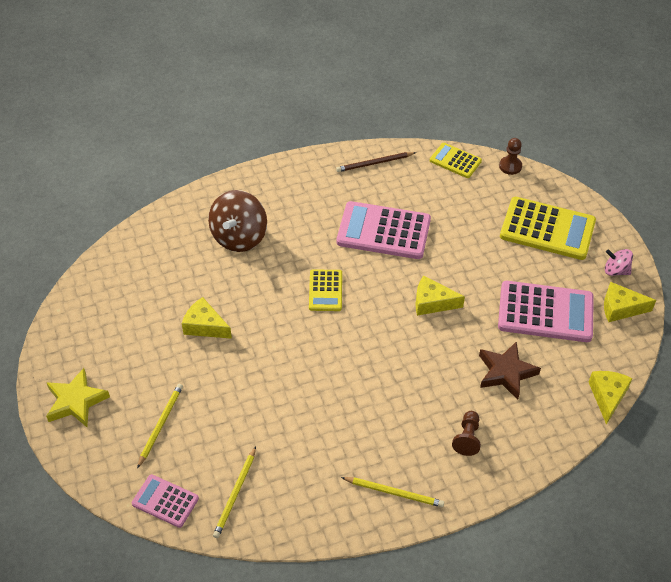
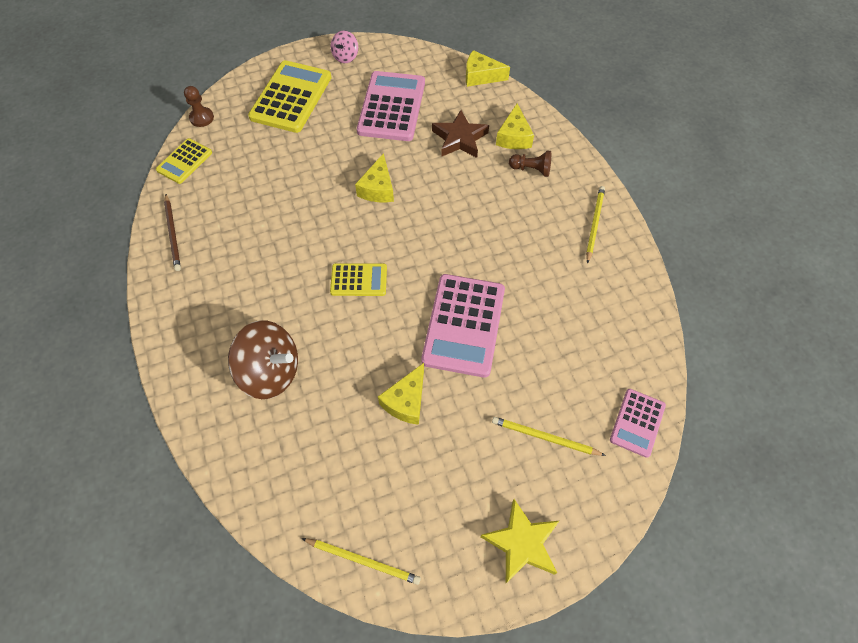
camera: 90 degrees left, 10 degrees up
(235, 494) = (617, 355): yellow pencil -> yellow pencil (363, 561)
(383, 231) = (278, 227): pink calculator -> pink calculator (464, 325)
(620, 308) = (388, 58): yellow cheese -> yellow cheese (514, 137)

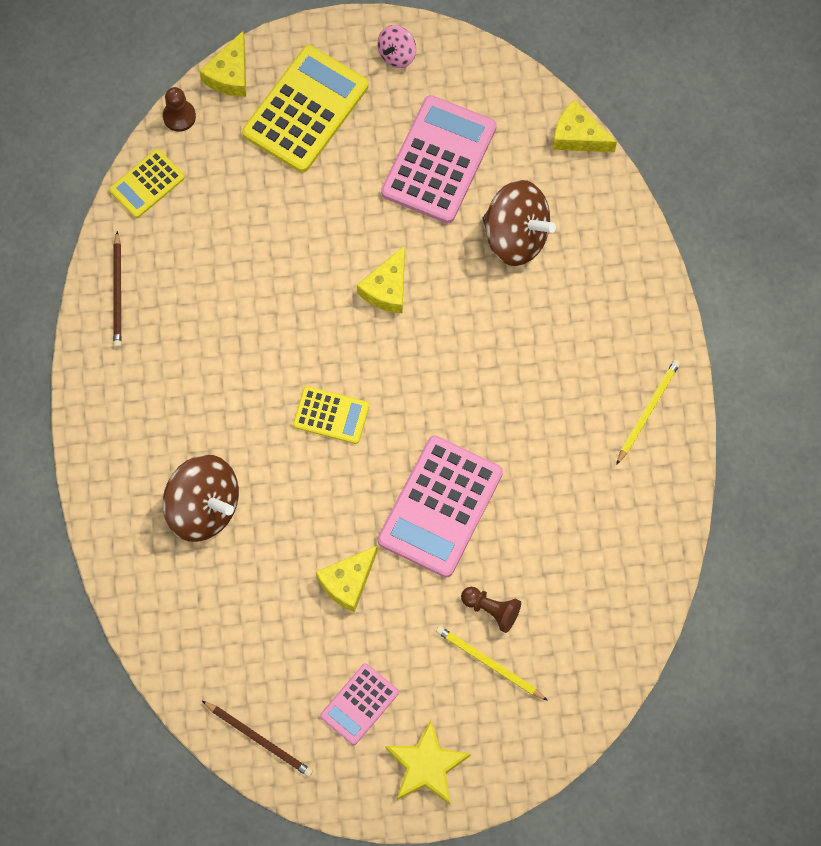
camera: 15 degrees right, 10 degrees up
(363, 561) = (259, 739): yellow pencil -> brown pencil
(459, 138) = (516, 236): brown star -> brown spinning top
(514, 137) = (590, 251): yellow cheese -> yellow cheese (230, 74)
(531, 169) = (595, 309): brown pawn -> brown pawn (491, 610)
(637, 422) = (598, 674): pink calculator -> pink calculator (359, 704)

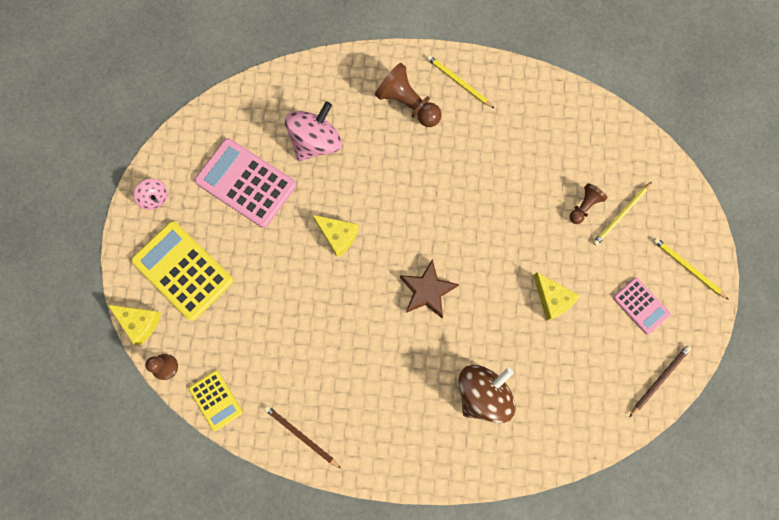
camera: 80 degrees left, 5 degrees up
(117, 292) = (301, 436): brown pencil -> brown pencil turned 150 degrees counterclockwise
(331, 415) = (427, 291): yellow calculator -> brown star
(426, 766) = (688, 268): yellow star -> yellow pencil
(440, 506) = (506, 227): pink calculator -> none
(516, 236) = (316, 142): brown spinning top -> pink spinning top
(578, 136) = (249, 88): yellow cheese -> none
(598, 347) = (408, 104): none -> brown pawn

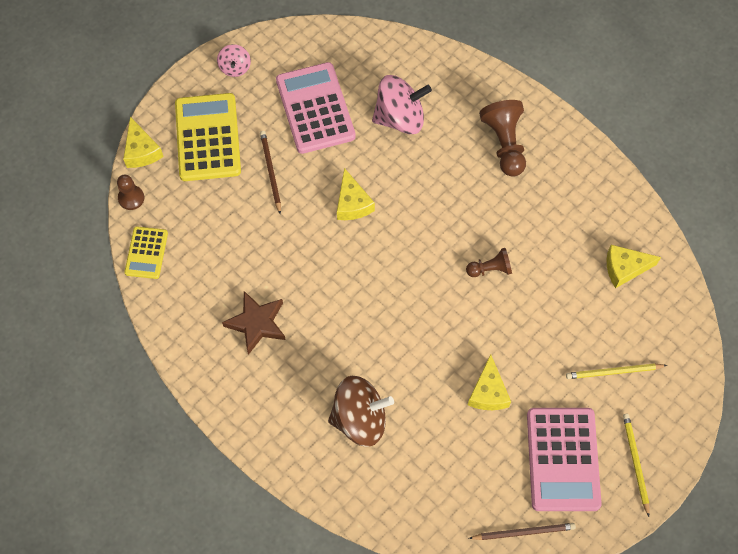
camera: 40 degrees right, 10 degrees down
(301, 436) = (186, 332): brown pencil -> brown pencil (270, 171)
(427, 291) = (387, 302): brown star -> brown star (256, 323)
(458, 82) = (565, 158): yellow pencil -> none
(566, 133) = (624, 268): none -> yellow cheese
(584, 206) = (586, 340): brown pawn -> brown pawn (490, 269)
(641, 306) = (563, 459): pink calculator -> pink calculator, size x1.82

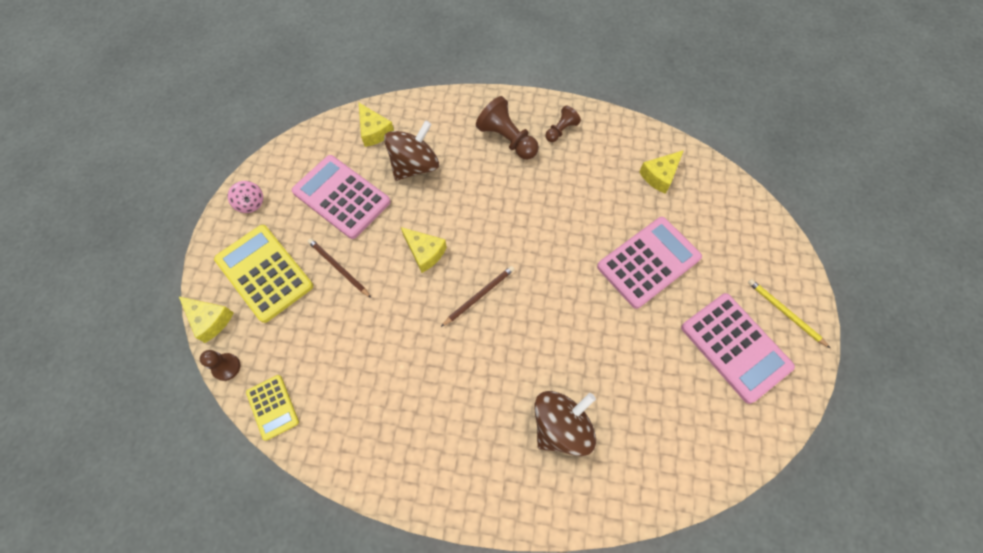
camera: 35 degrees left, 0 degrees up
(256, 323) = (415, 404): brown star -> none
(400, 118) = (415, 165): pink spinning top -> brown spinning top
(488, 392) = (641, 332): yellow cheese -> yellow cheese (374, 131)
(490, 269) = (568, 236): brown pawn -> brown pawn (561, 130)
(524, 532) = (756, 428): brown pencil -> brown pencil (479, 296)
(545, 338) = (648, 262): none -> pink calculator
(613, 372) = (714, 255): yellow pencil -> none

